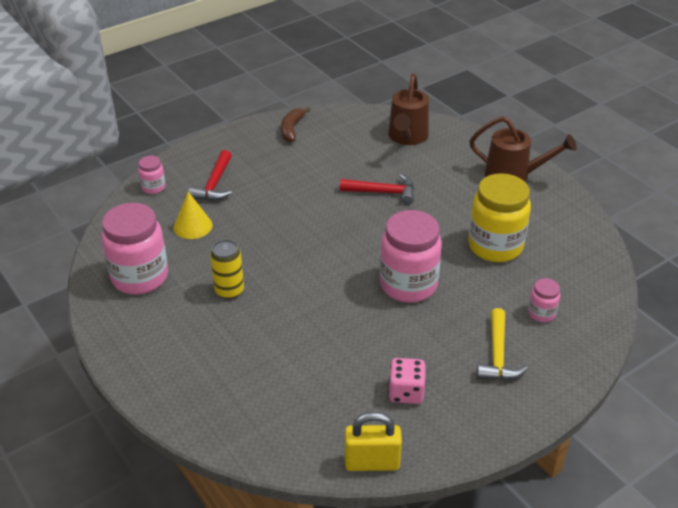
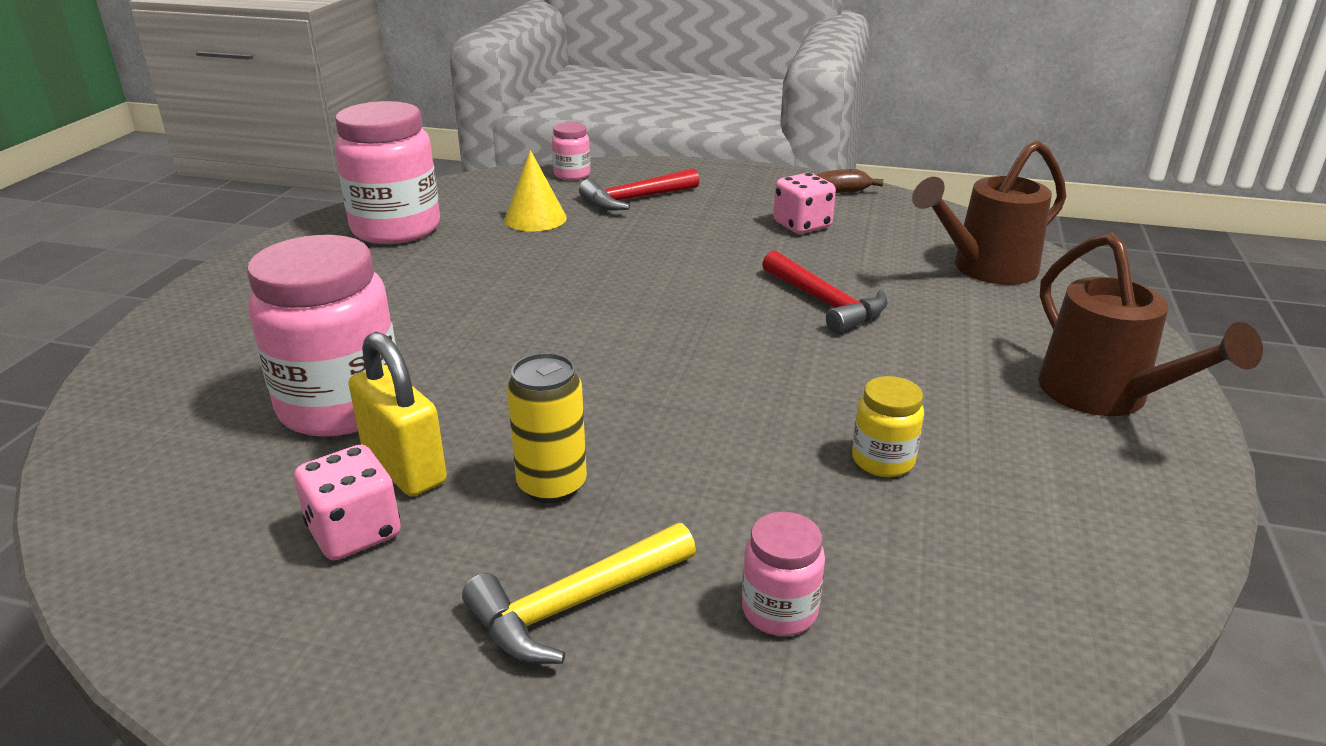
camera: 50 degrees right, 10 degrees down
(229, 291) = (438, 287): yellow can -> yellow can (552, 485)
(310, 155) = (802, 225): none -> pink dice
(372, 462) = (127, 575): yellow padlock -> yellow padlock (404, 468)
(408, 285) = (642, 415): pink jar -> pink jar (341, 406)
(495, 246) = (883, 460): yellow jar -> yellow jar, size x0.47

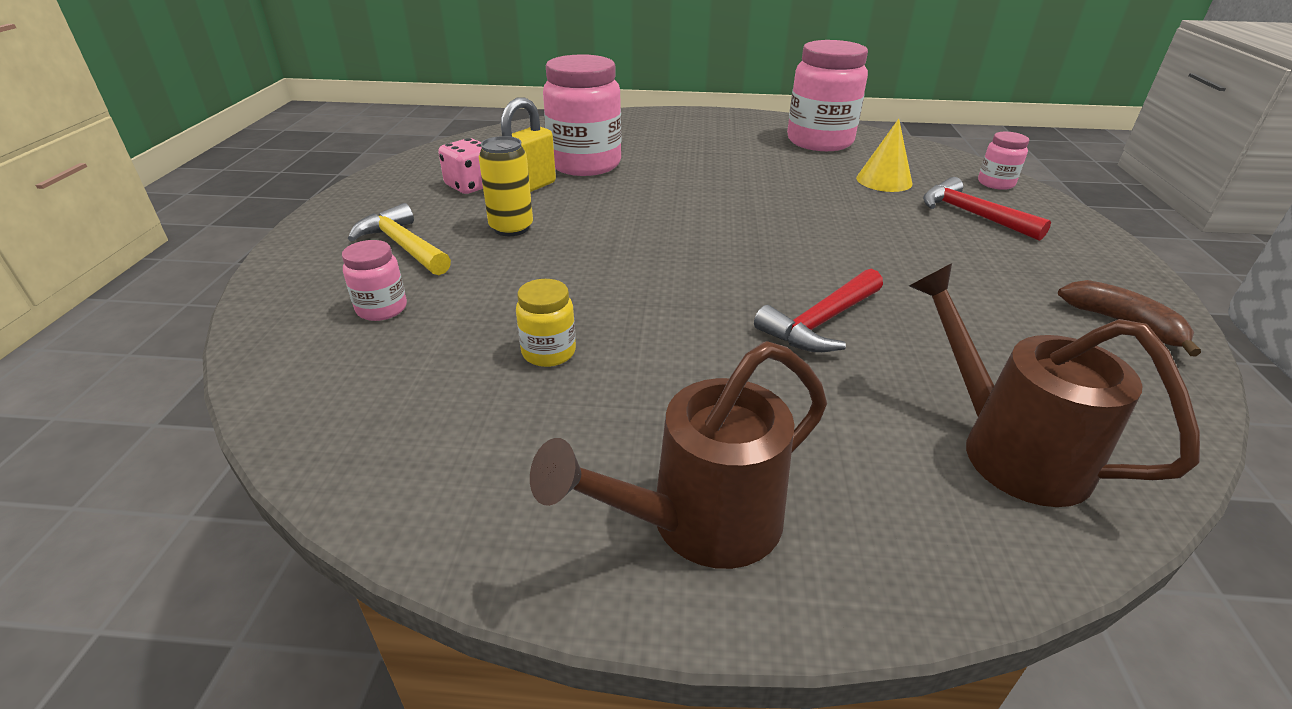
camera: 80 degrees right, 5 degrees up
(802, 225) = (1007, 306): pink dice -> none

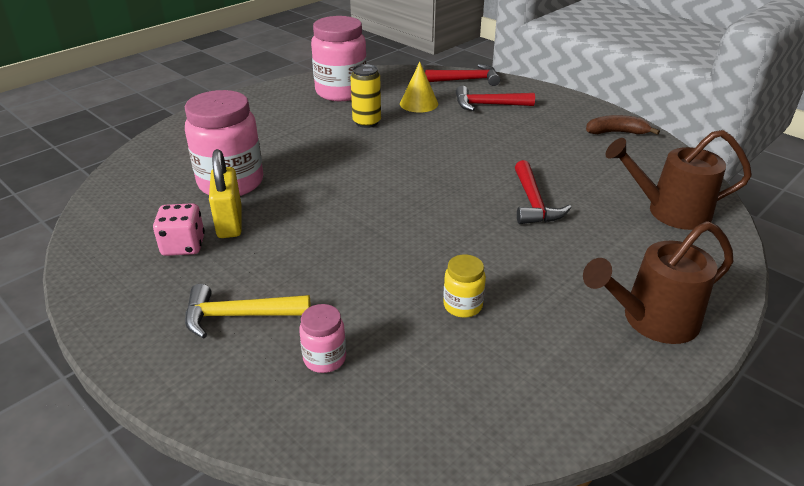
camera: 50 degrees left, 0 degrees up
(511, 228) = (284, 255): yellow can -> yellow can (366, 122)
(698, 523) = (650, 321): brown watering can -> brown watering can turned 60 degrees clockwise
(995, 183) = (467, 80): pink jar -> red hammer

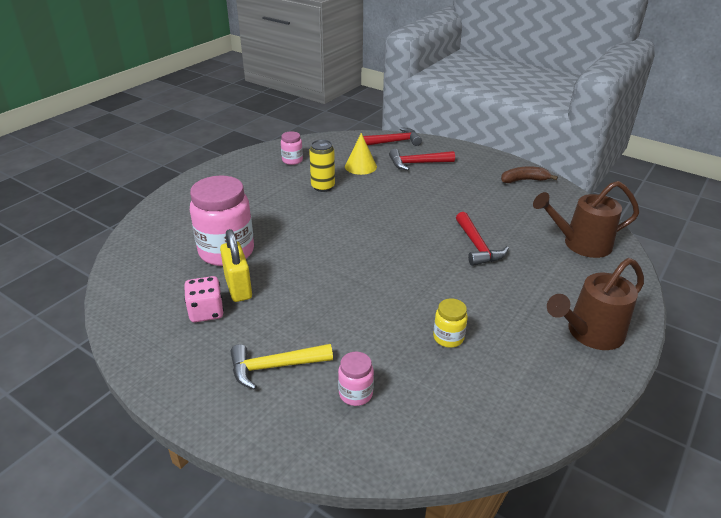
camera: 10 degrees left, 0 degrees up
(341, 92) = (292, 160): pink jar -> pink jar, size x0.47

